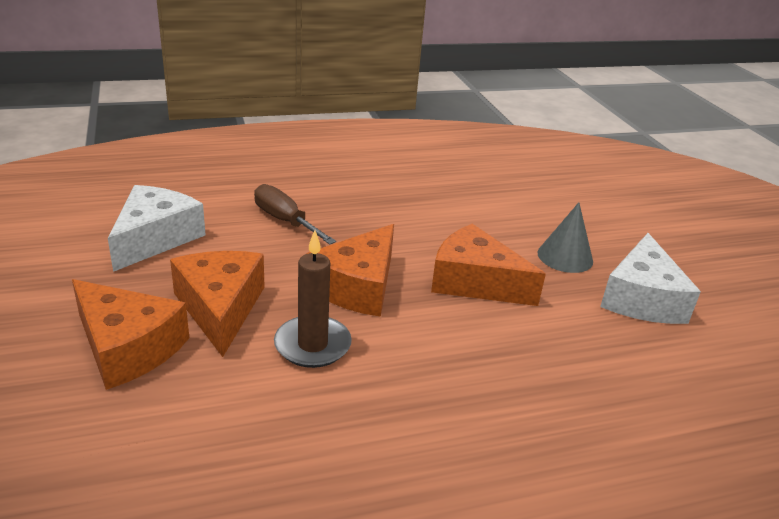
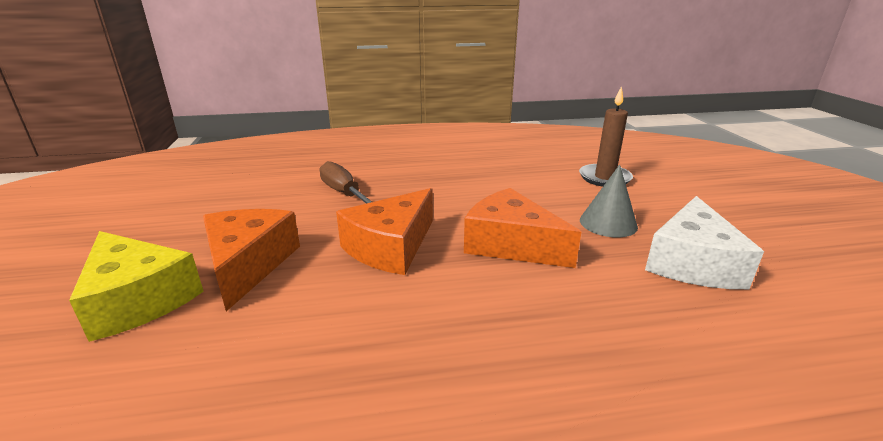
camera: 10 degrees right, 5 degrees down
(127, 347) = (138, 299): orange cheese -> yellow cheese
(155, 238) = (222, 205): white cheese -> none
(312, 345) = (324, 301): brown candle -> brown candle (604, 178)

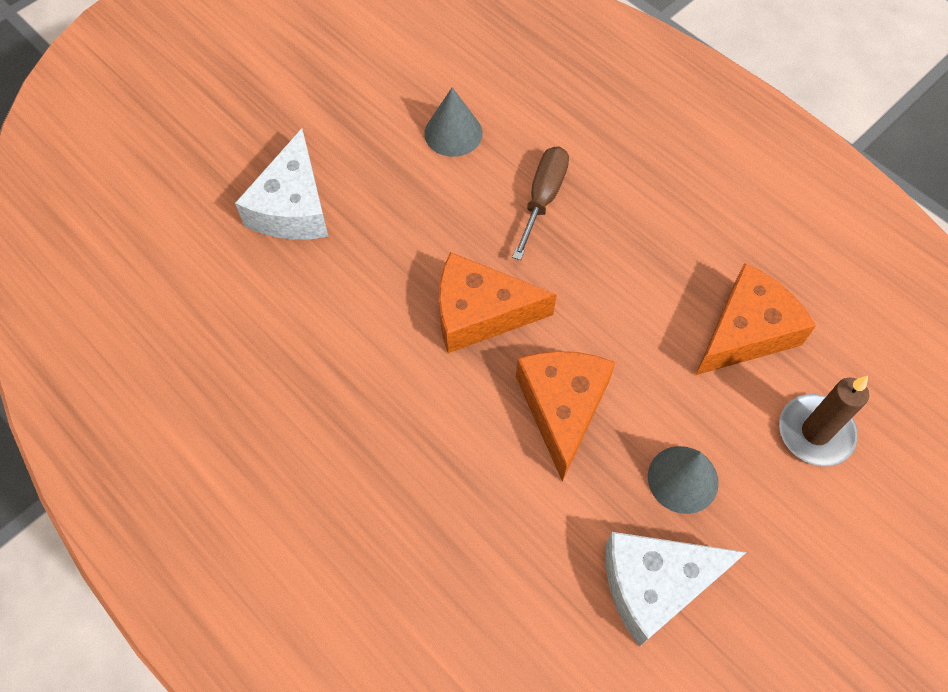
camera: 55 degrees right, 35 degrees up
(138, 299) = (292, 207): yellow cheese -> white cheese
(239, 202) = (453, 133): none -> grey cone
(248, 264) = (377, 233): orange cheese -> orange cheese (746, 332)

